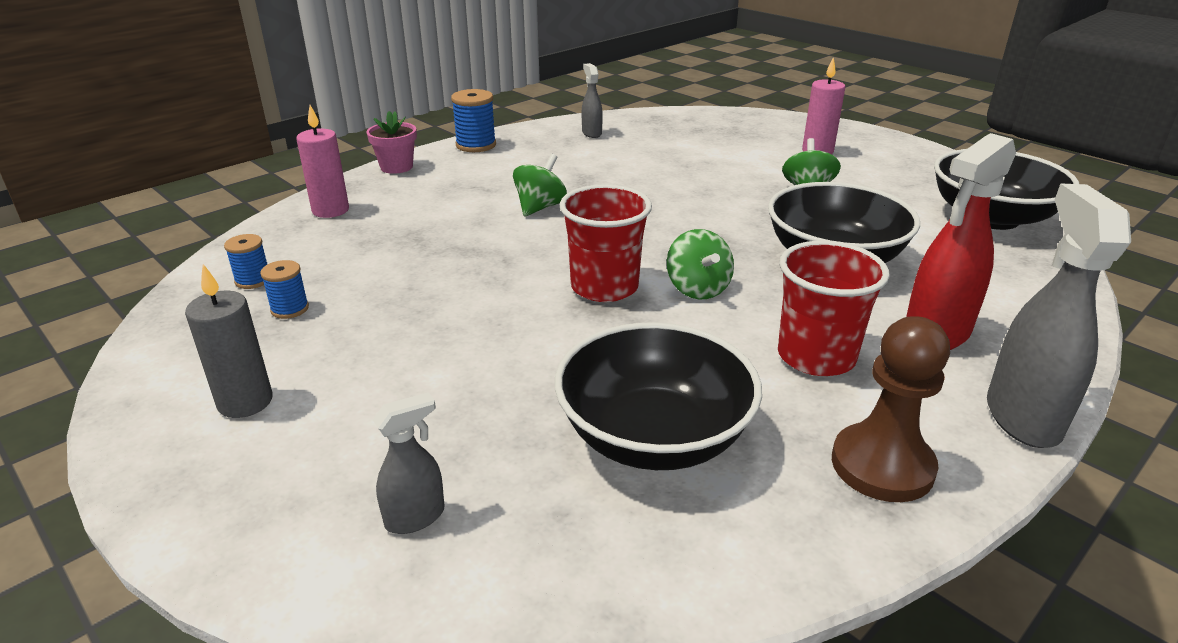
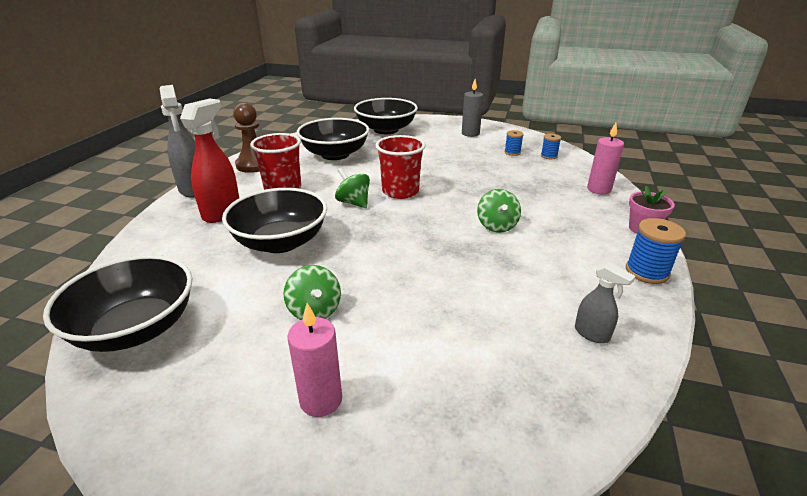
camera: 150 degrees right, 0 degrees up
(415, 517) = (386, 130): grey spray bottle -> black bowl

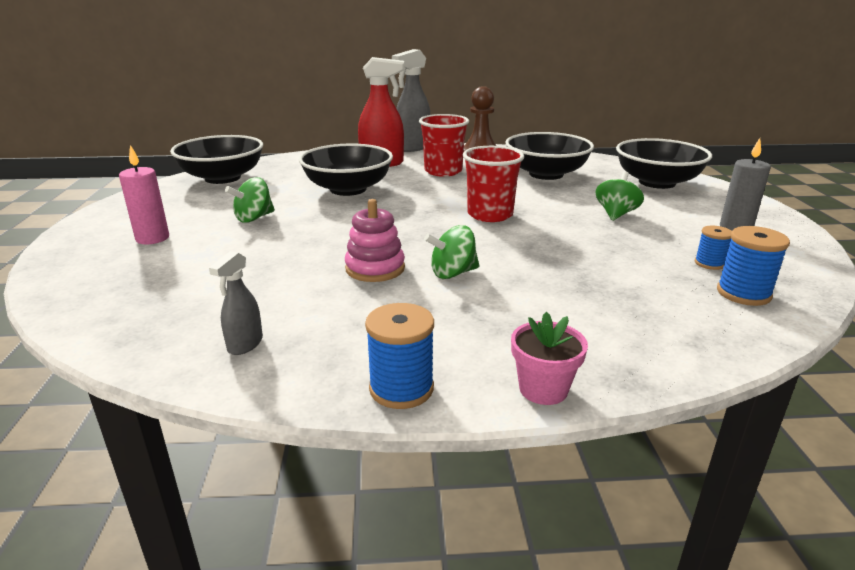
camera: 70 degrees right, 5 degrees down
(353, 202) = (442, 200): green spinning top -> green spinning top (616, 214)
(476, 255) = (375, 268): none -> pink stacking toy
(549, 156) = (743, 293): blue spool -> blue spool, size x1.61
(599, 189) = (658, 345): pink candle -> none

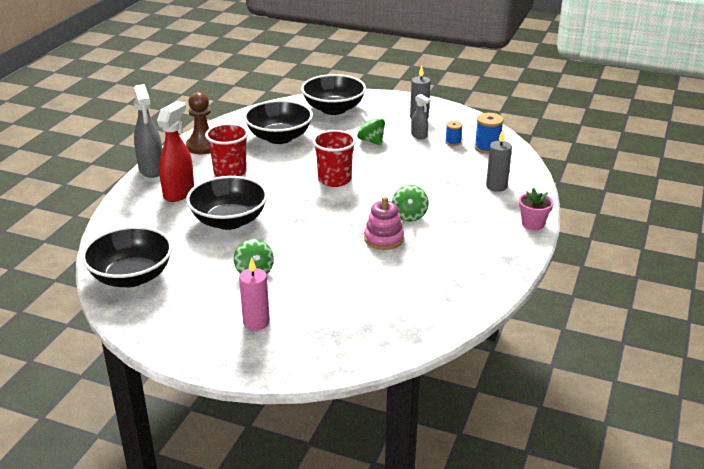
camera: 65 degrees left, 5 degrees up
(245, 345) = (447, 297): grey spray bottle -> grey spray bottle (419, 136)
(401, 388) = (513, 258): blue spool -> none
(628, 325) = (496, 186): none -> grey candle

